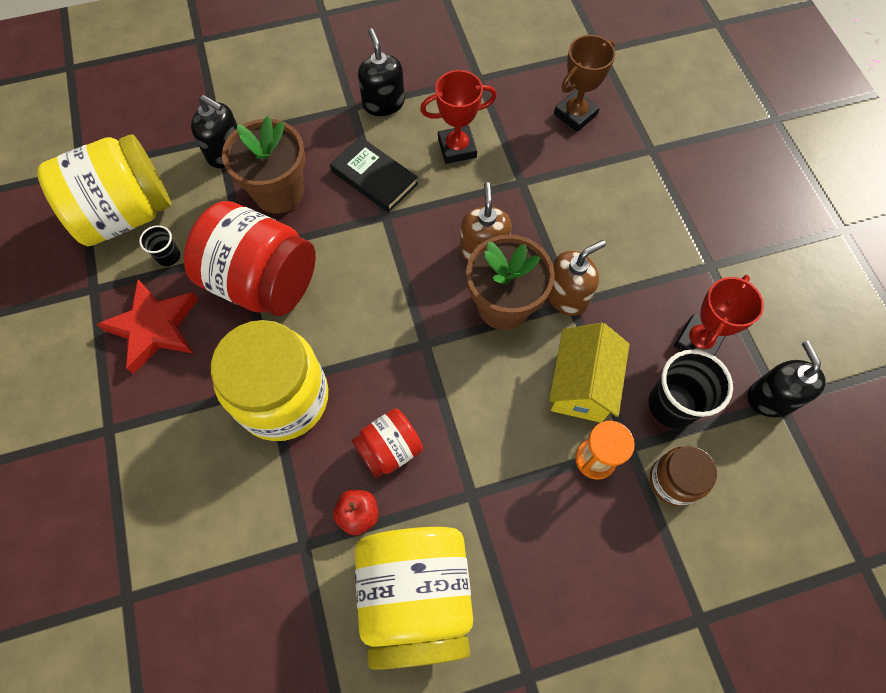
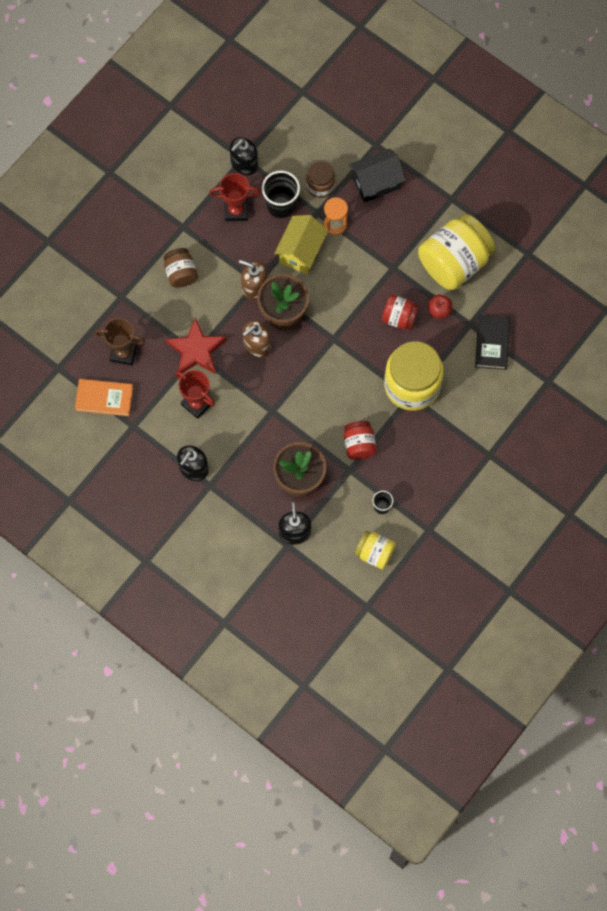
camera: 125 degrees left, 5 degrees up
(126, 214) = (374, 553): yellow jar -> yellow jar, size x0.52
(154, 328) = (425, 478): red star -> red star (196, 350)
(263, 281) = (359, 445): red jar -> red jar, size x0.52
(374, 177) = (251, 435): black book -> black book (492, 343)
(532, 70) = (104, 398): none -> orange book
(581, 385) = (301, 251): yellow house -> yellow house turned 45 degrees counterclockwise
(630, 570) = (376, 183): none -> black house
(642, 226) = (181, 273): none -> brown jar

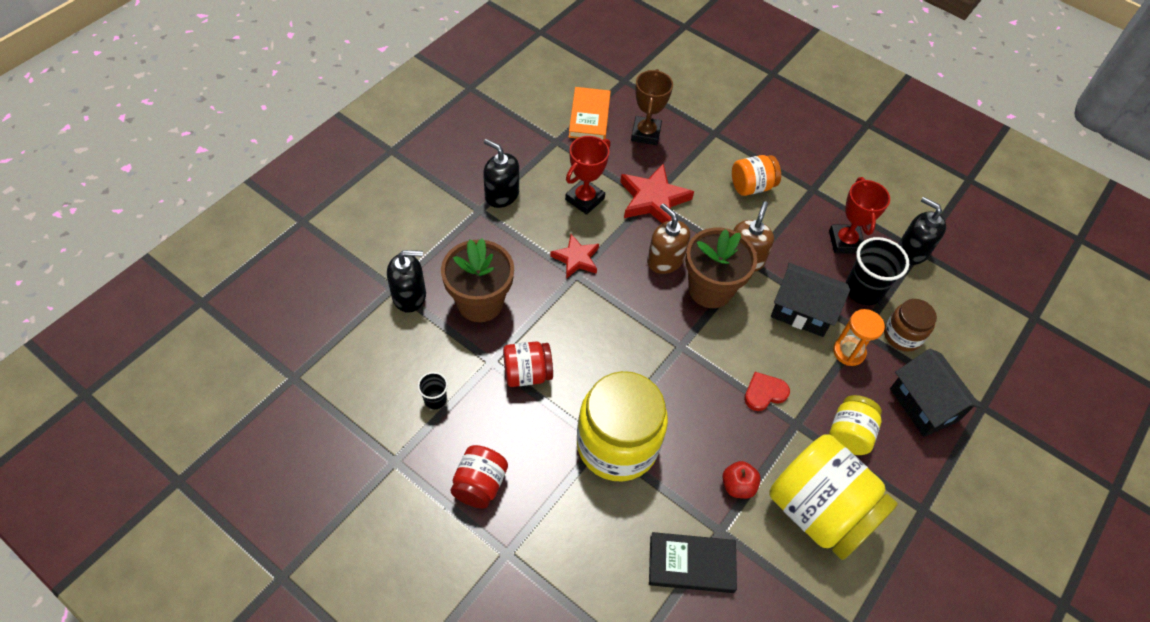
camera: 85 degrees right, 15 degrees down
(181, 273) = (751, 186): brown jar -> orange jar
(257, 410) = (576, 258): none -> red star
(301, 251) = (802, 311): yellow house -> black house
(370, 285) = (764, 393): none -> red heart
(374, 553) = (368, 389): yellow jar -> yellow jar (849, 434)
(399, 318) = (720, 430): red jar -> red jar (480, 484)

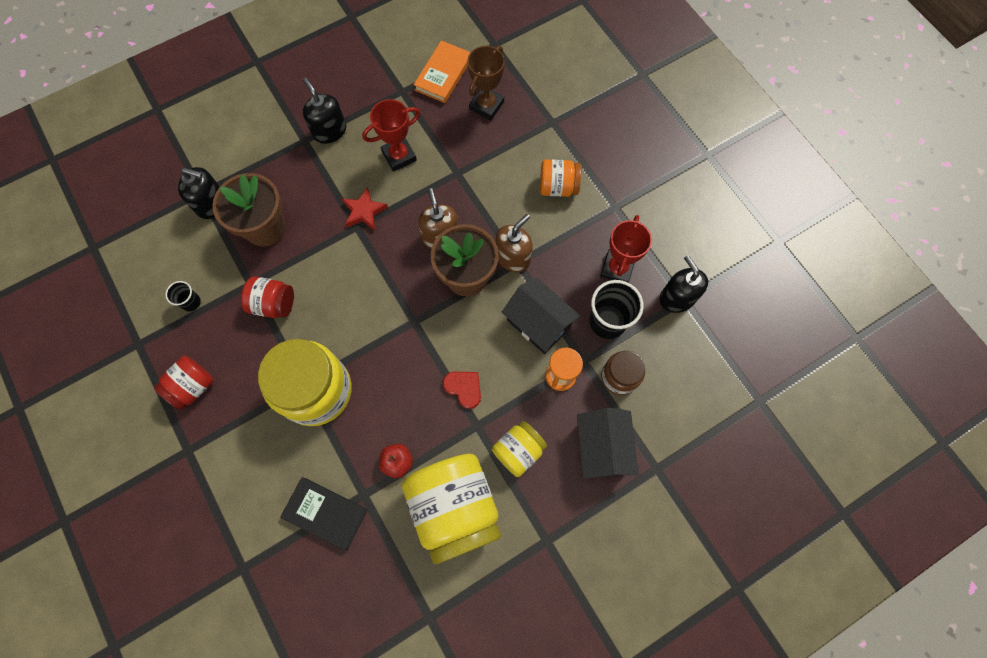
camera: 25 degrees right, 15 degrees up
(653, 199) = (460, 174): red star -> none
(764, 393) = (464, 388): red heart -> red heart turned 45 degrees clockwise

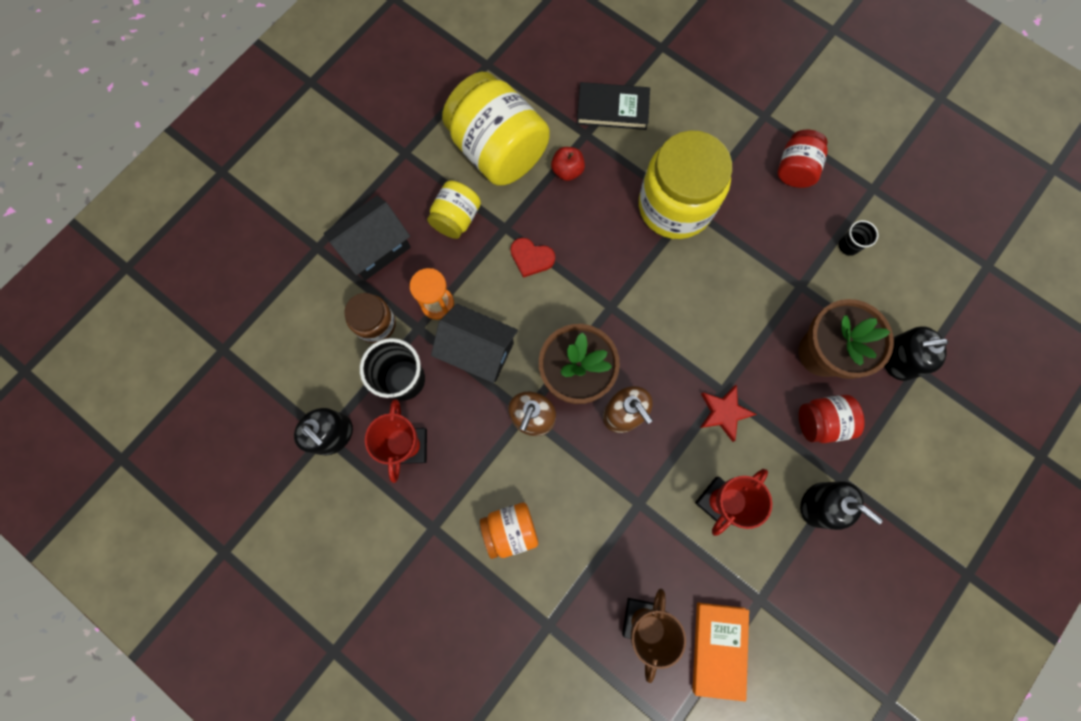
camera: 160 degrees right, 5 degrees up
(273, 304) = (764, 274): red jar -> red jar (821, 422)
(601, 448) = (375, 248): black house -> black house turned 75 degrees clockwise

